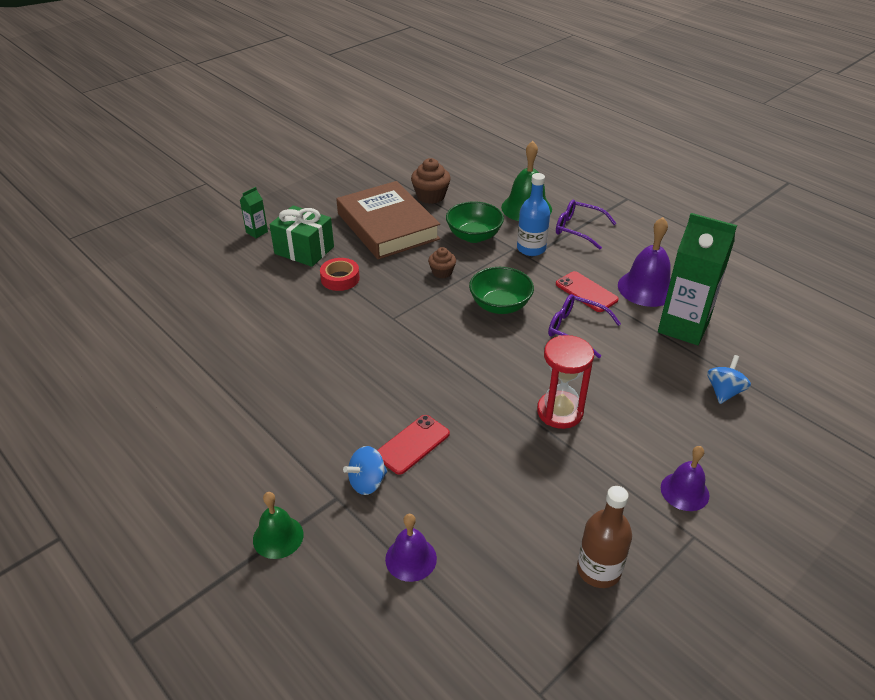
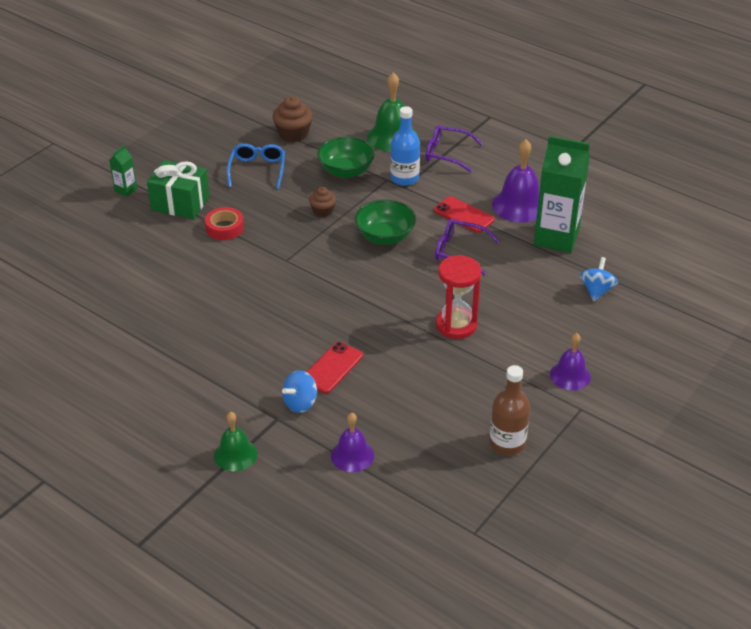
camera: 10 degrees left, 0 degrees up
(387, 226) = (257, 170): brown book -> blue glasses

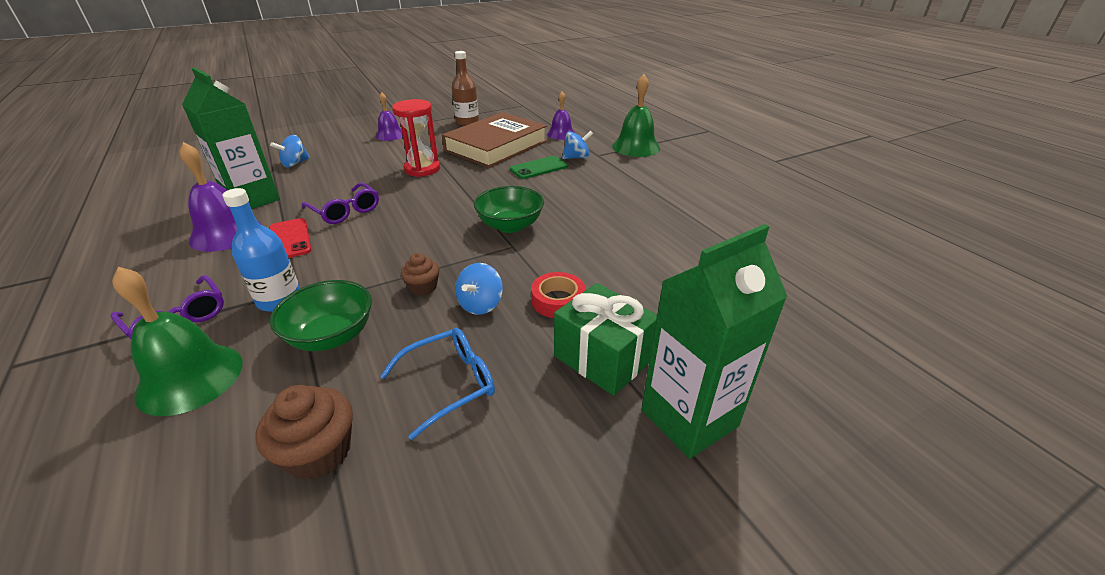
camera: 155 degrees left, 5 degrees down
(126, 190) = (689, 418): green carton -> green carton, size x2.27
(235, 454) = (636, 147): green bell -> green bell, size x1.58
(257, 170) = (449, 384): blue glasses -> blue glasses turned 150 degrees counterclockwise
(274, 211) = (481, 304): none -> blue spinning top
(332, 368) = (539, 168): red phone -> green phone
(385, 237) = (392, 240): green bowl -> green bowl (510, 225)
(416, 396) = (496, 146): none -> brown book

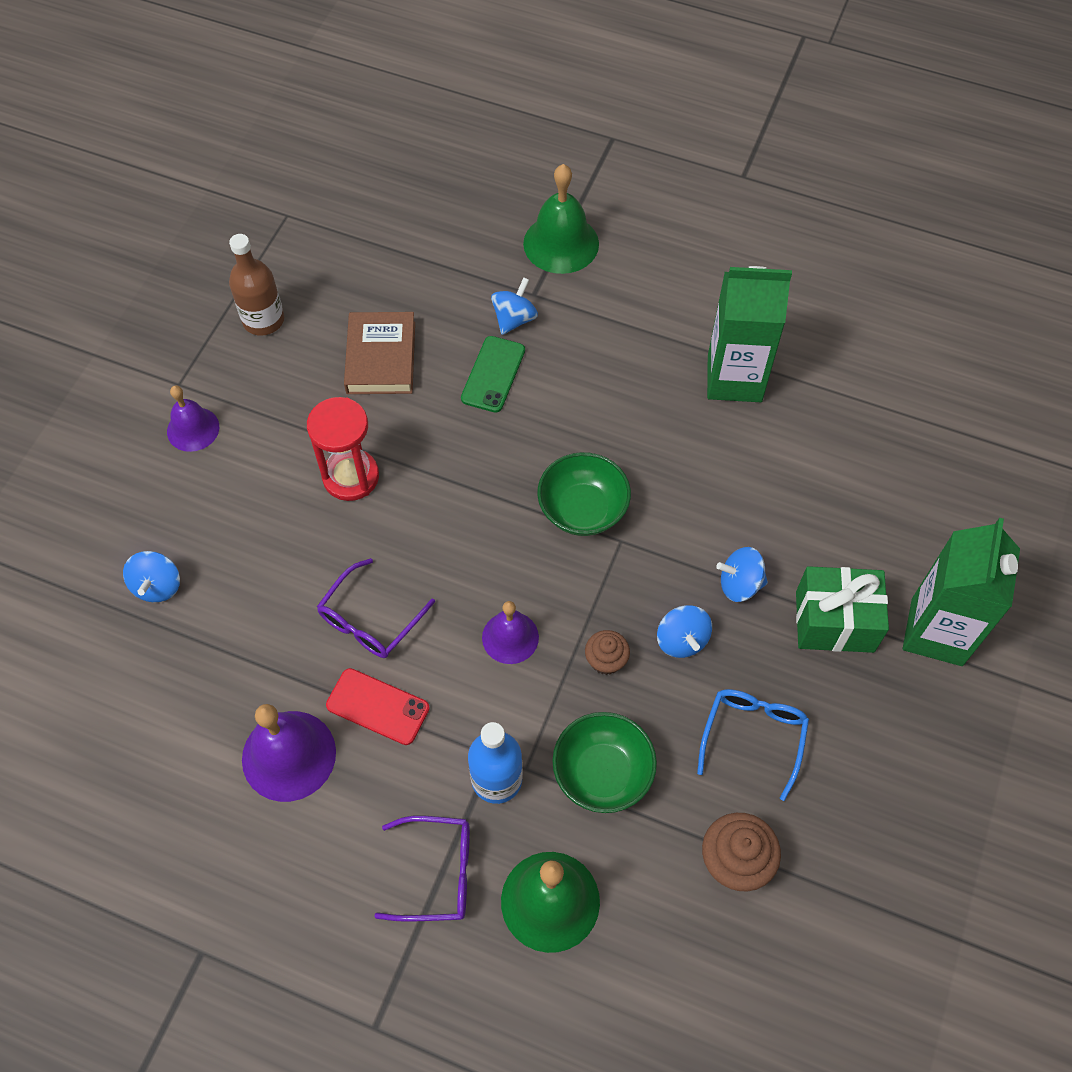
camera: 40 degrees left, 25 degrees up
(252, 200) = (222, 687): green carton -> green carton (734, 378)
(345, 211) = (370, 620): purple glasses -> purple glasses turned 120 degrees clockwise
(496, 146) = (381, 357): brown book -> brown book, size x0.62
(558, 301) = (739, 584): red tape -> blue spinning top
(561, 134) = (434, 269): purple bell -> purple bell (510, 637)

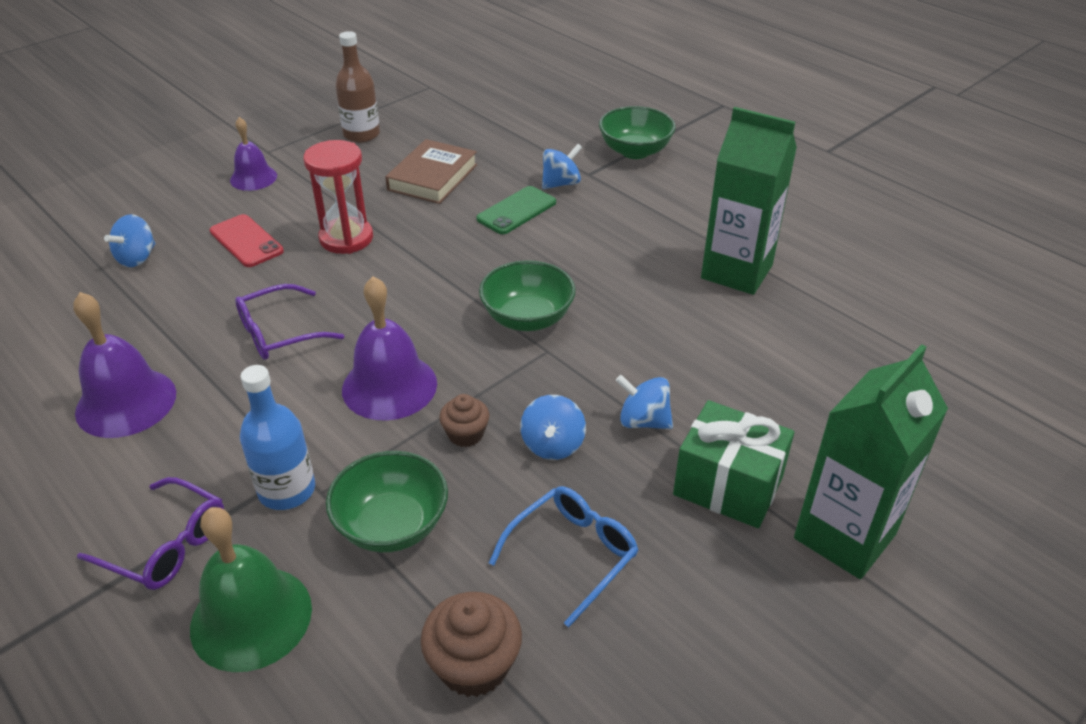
camera: 25 degrees right, 20 degrees down
(378, 706) = (231, 395): red phone -> red phone (246, 241)
(510, 637) = (389, 386): purple bell -> purple bell, size x1.58
(561, 243) = (635, 151): green bell -> green bowl

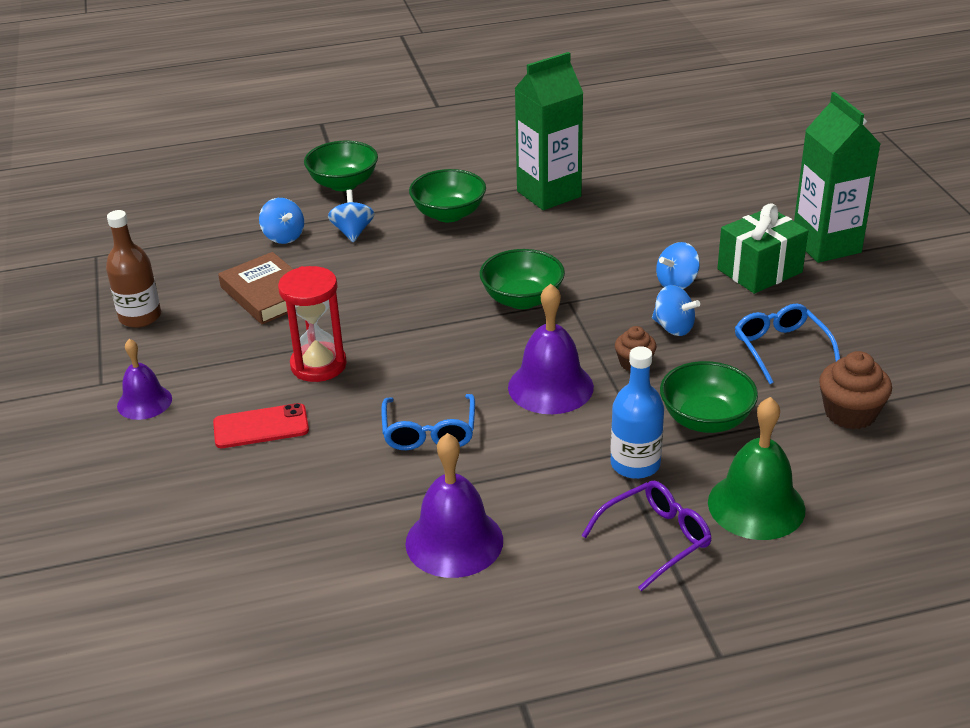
camera: 60 degrees left, 5 degrees down
(137, 258) = (217, 505): blue spinning top -> blue spinning top (283, 236)
(279, 333) = (429, 432): purple glasses -> blue glasses
(516, 211) = (370, 265): green phone -> none
(639, 224) = (449, 214): none -> green bowl

